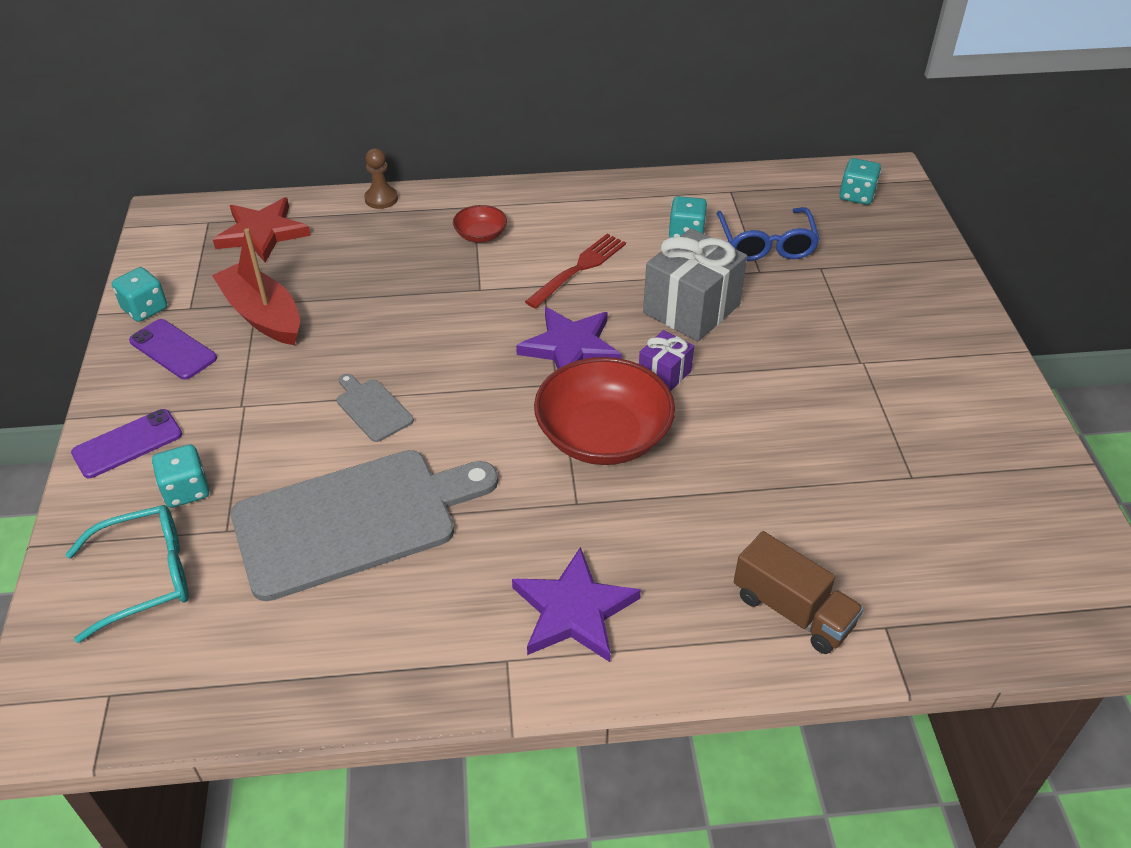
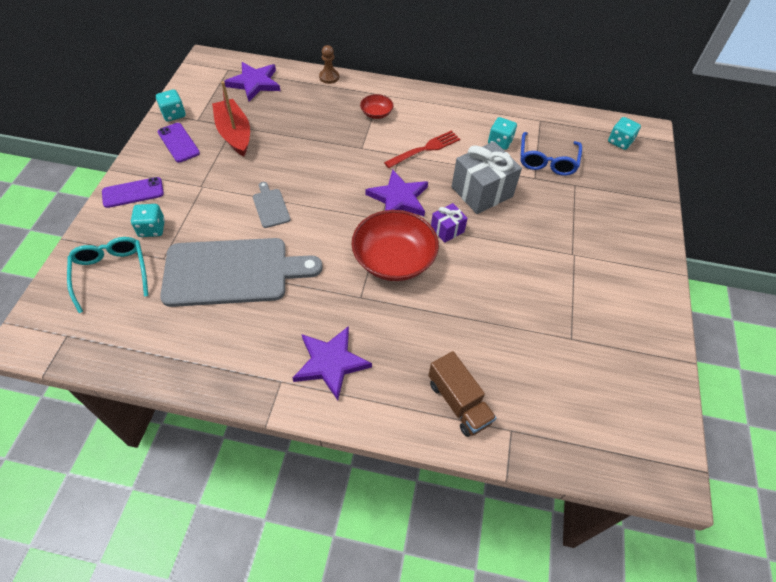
camera: 15 degrees right, 10 degrees up
(146, 577) = (111, 273): turquoise glasses -> turquoise glasses turned 105 degrees counterclockwise
(262, 233) = (254, 83): red star -> purple star

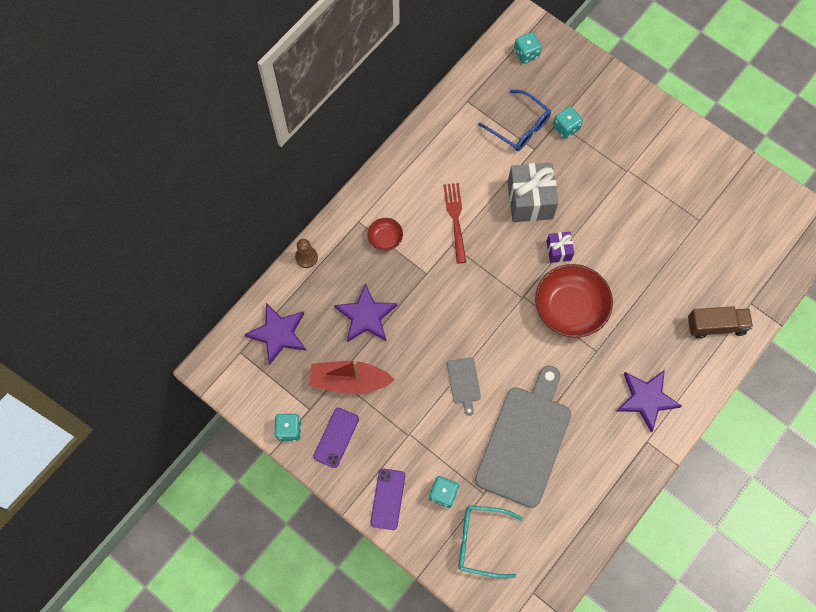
camera: 60 degrees left, 15 degrees up
(178, 143) = (336, 437): purple phone -> purple phone turned 60 degrees counterclockwise
(270, 206) = (464, 383): grey cutting board -> grey cutting board turned 105 degrees counterclockwise
(398, 198) = (505, 271): purple star -> purple star (366, 316)
(500, 142) = (478, 151): turquoise dice -> turquoise dice (566, 128)

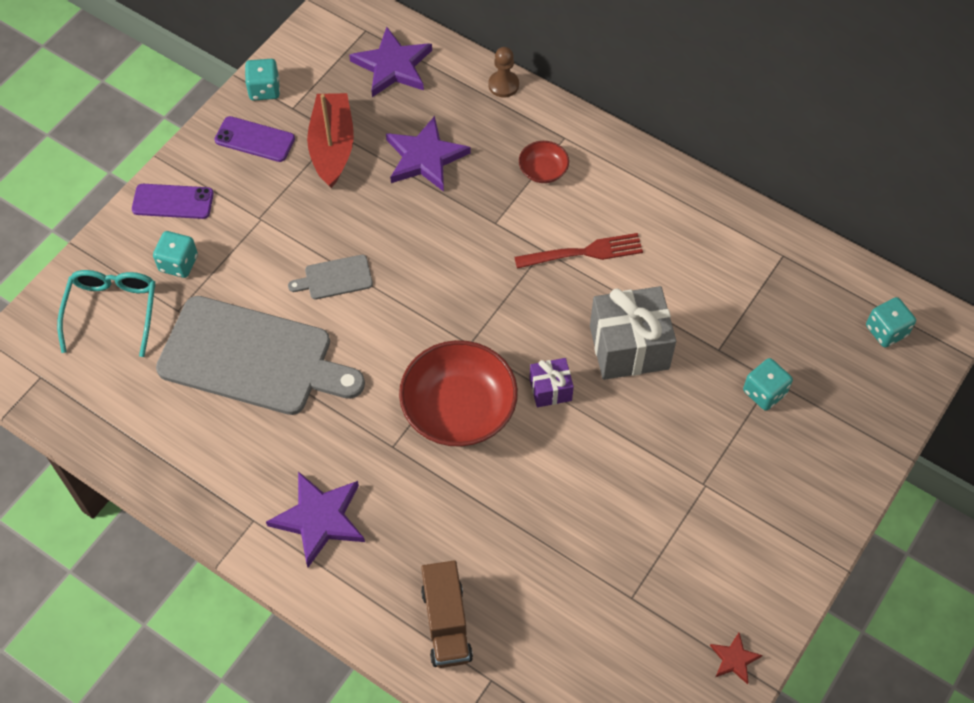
camera: 85 degrees right, 10 degrees down
(519, 127) = (753, 327): blue glasses -> none
(736, 171) = (734, 659): none -> red star

